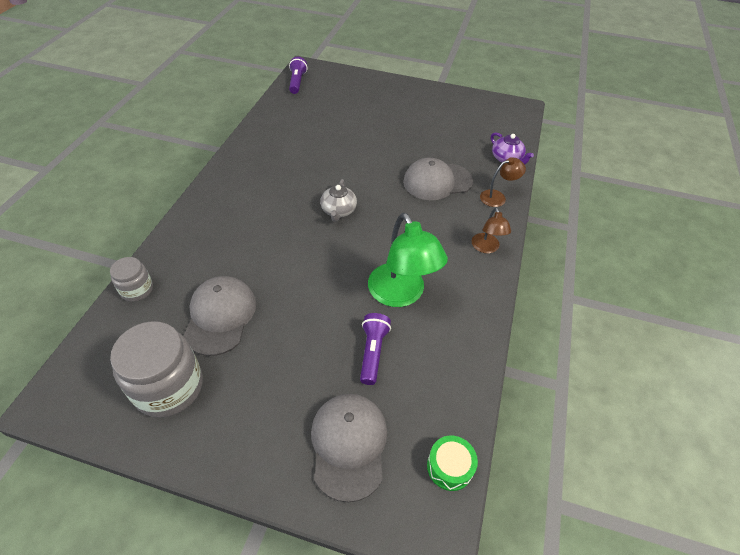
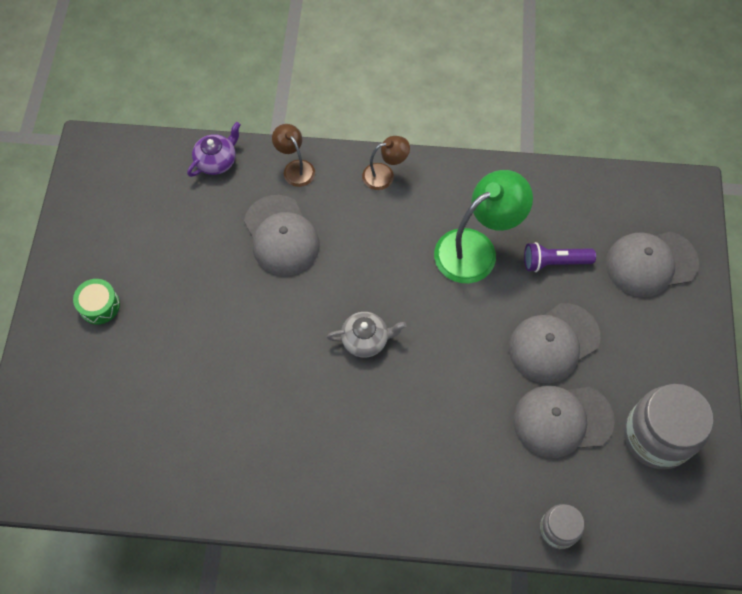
camera: 100 degrees left, 15 degrees up
(291, 329) = (553, 343): none -> grey cap
(297, 82) = (60, 483): purple flashlight -> none
(450, 467) = (639, 186): green drum -> green drum (99, 305)

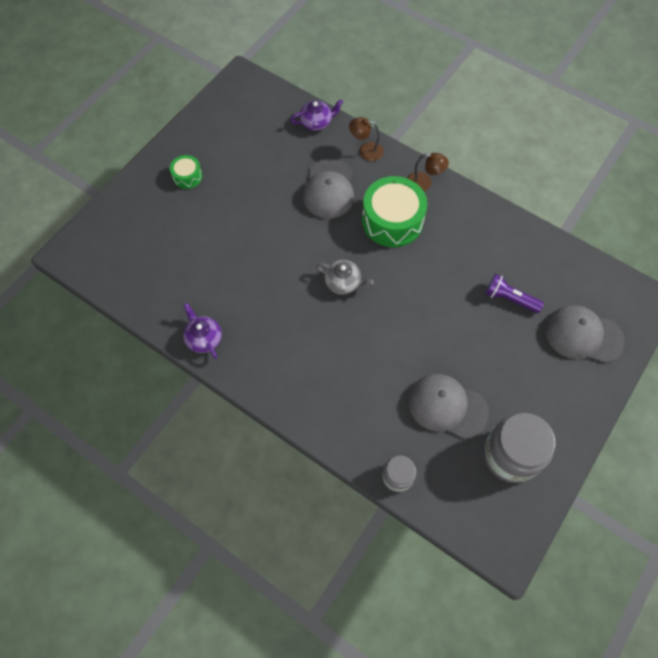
camera: 30 degrees right, 0 degrees up
(245, 495) = (204, 338): none -> purple teapot
(295, 168) = (365, 150): brown lamp -> brown lamp turned 75 degrees counterclockwise
(376, 237) = (392, 220): none -> green drum
(476, 248) = (458, 262): green lamp -> none
(553, 343) = (474, 352): grey cap -> none

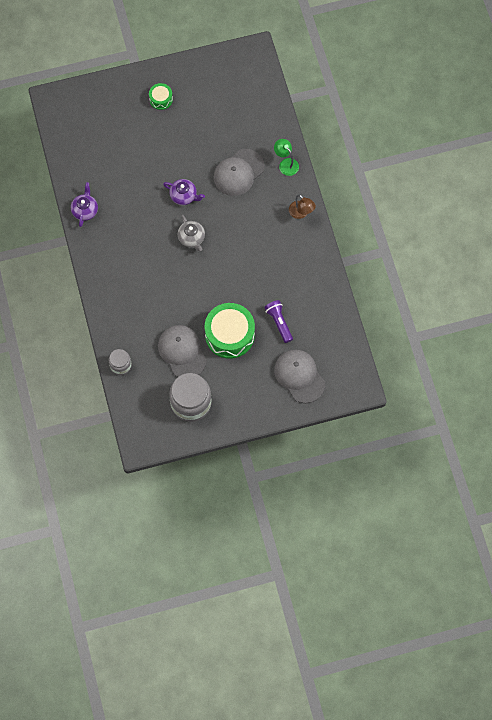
camera: 40 degrees right, 5 degrees up
(316, 122) = (273, 120): purple teapot -> purple teapot (184, 196)
(365, 150) = (286, 163): brown lamp -> green lamp
(392, 220) = (257, 222): green drum -> green drum (229, 335)

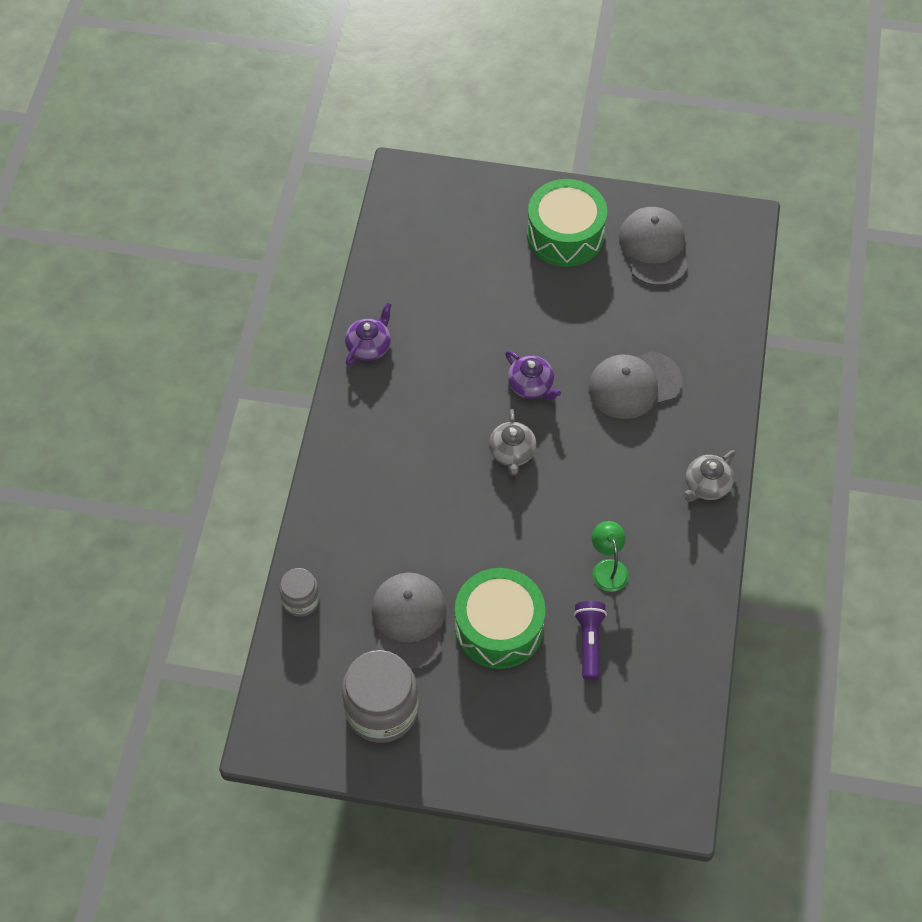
camera: 25 degrees right, 10 degrees down
(161, 99) = (565, 235): green drum -> green drum, size x2.02
(286, 163) = (717, 401): green lamp -> green lamp (608, 568)
(299, 376) = (582, 744): grey cap -> grey cap (654, 248)
(301, 213) = (706, 485): brown lamp -> grey teapot

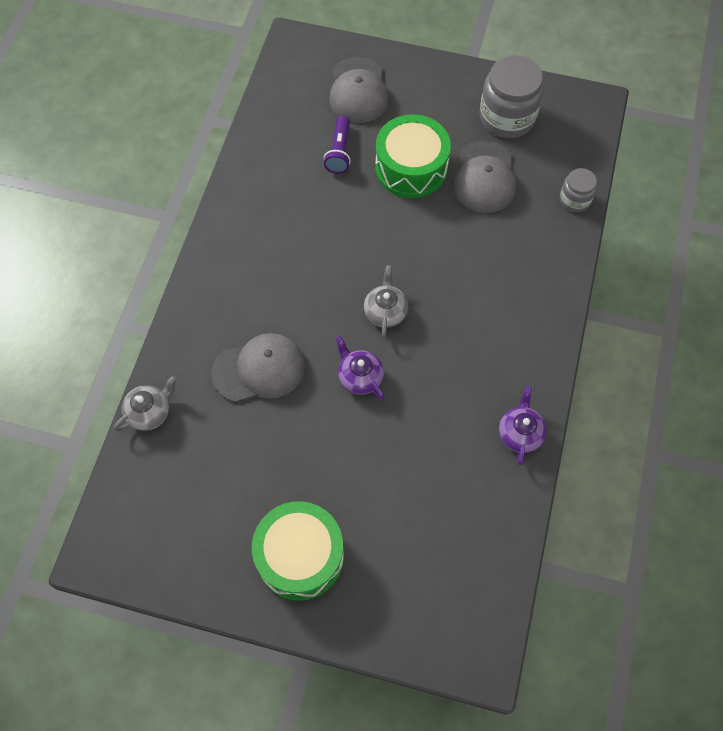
camera: 175 degrees left, 5 degrees up
(369, 346) = (520, 433): purple teapot -> purple teapot turned 150 degrees clockwise
(608, 568) = (314, 206): green lamp -> none
(654, 248) = (205, 529): grey cap -> grey cap (358, 91)
(706, 485) = (214, 268): grey teapot -> grey teapot (149, 412)

